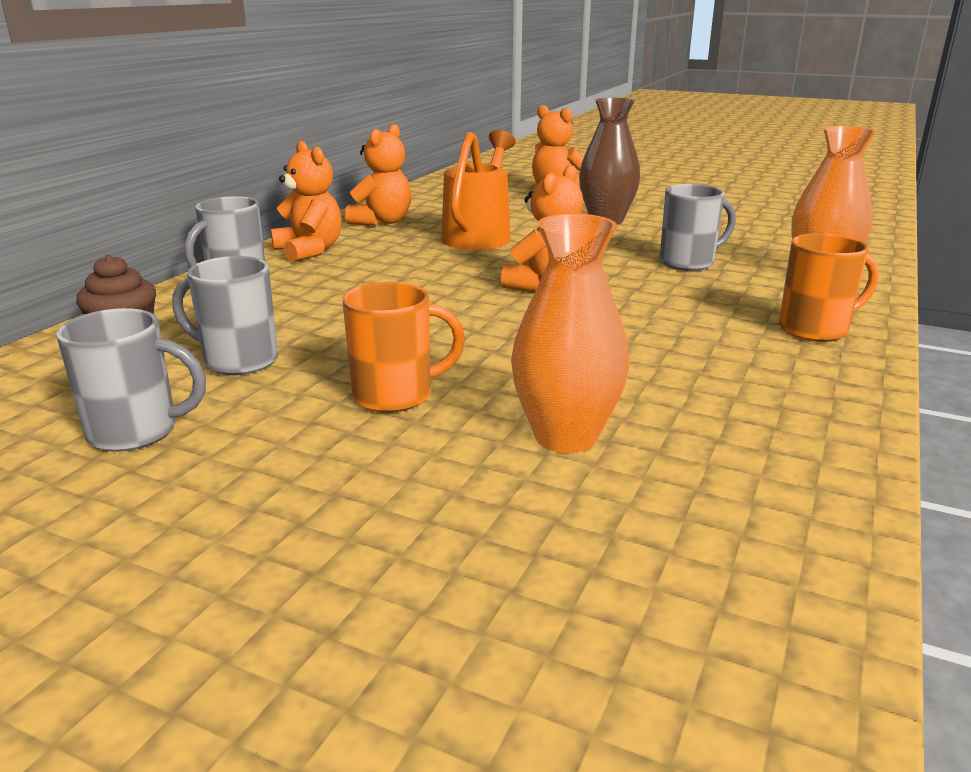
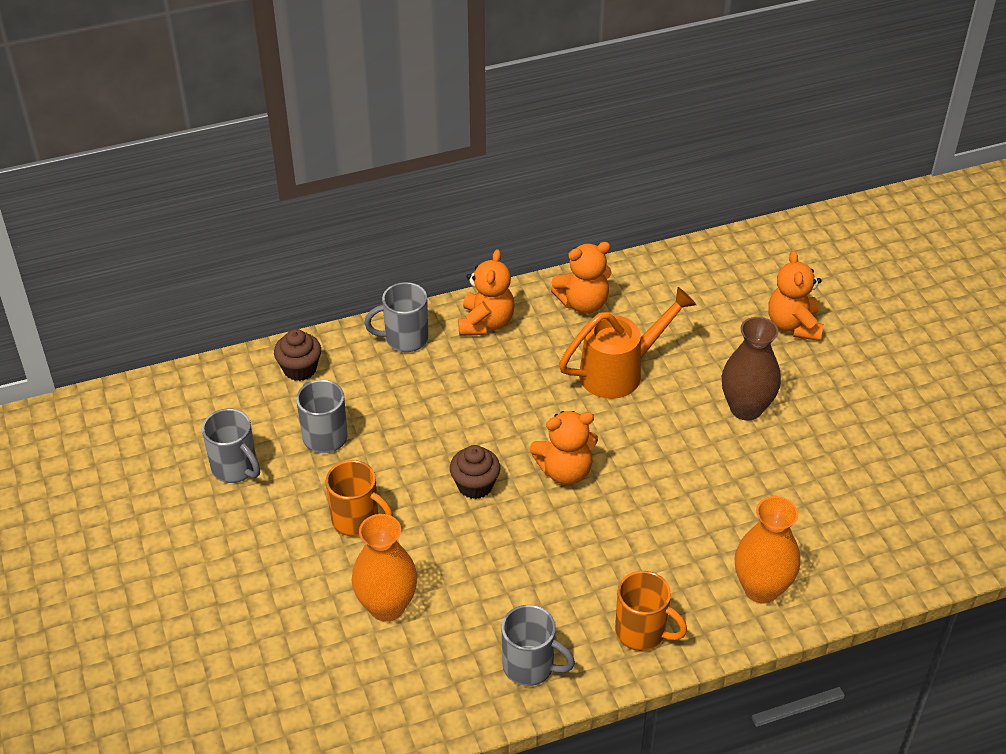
camera: 45 degrees right, 20 degrees up
(481, 322) = (475, 485): none -> brown cupcake
(688, 263) = (700, 509): grey mug -> grey mug (530, 667)

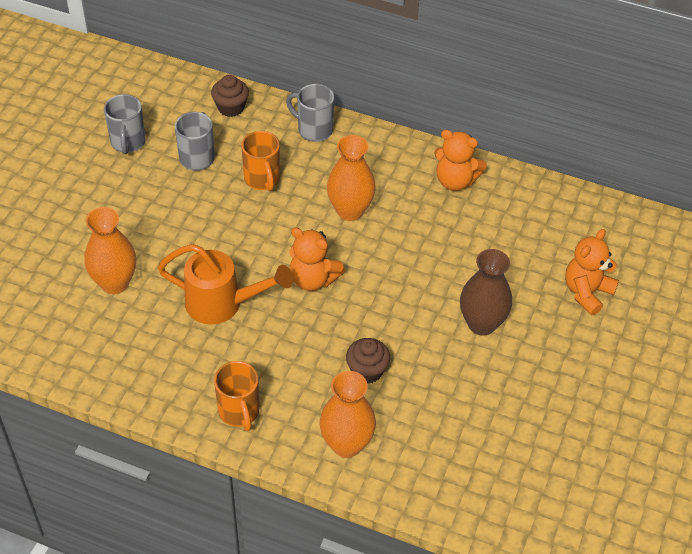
camera: 40 degrees right, 5 degrees up
(357, 520) = (157, 221): orange mug -> orange mug (262, 179)
(475, 485) = (248, 249): brown cupcake -> brown cupcake (367, 371)
(486, 323) = (376, 152): orange teddy bear -> none
(524, 389) = (350, 211): none -> orange vase
(530, 667) = (151, 380): grey mug -> none
(620, 371) = (426, 241): orange watering can -> orange watering can (223, 304)

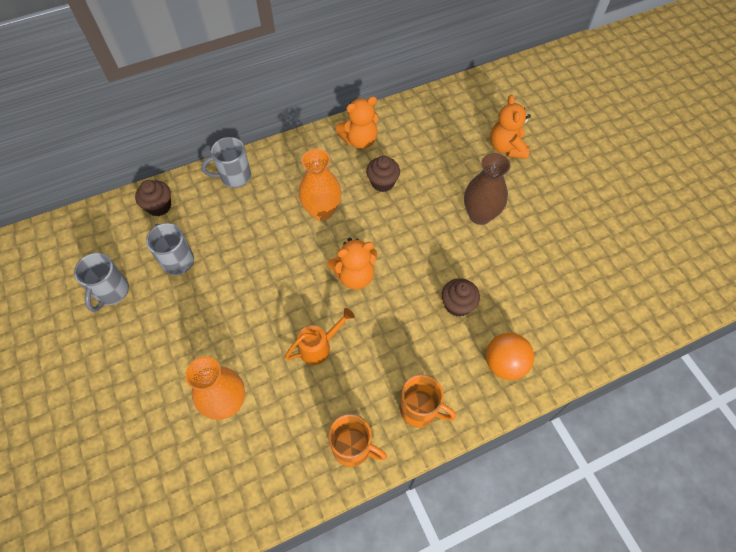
camera: 45 degrees left, 10 degrees up
(128, 143) = (111, 292): grey mug -> grey mug turned 60 degrees clockwise
(223, 304) = (319, 346): orange watering can -> orange watering can, size x0.62
(262, 179) = (241, 238): orange mug -> orange mug (353, 448)
(346, 444) = (504, 364): orange vase -> orange ball
(430, 229) = (382, 182): none -> brown cupcake

